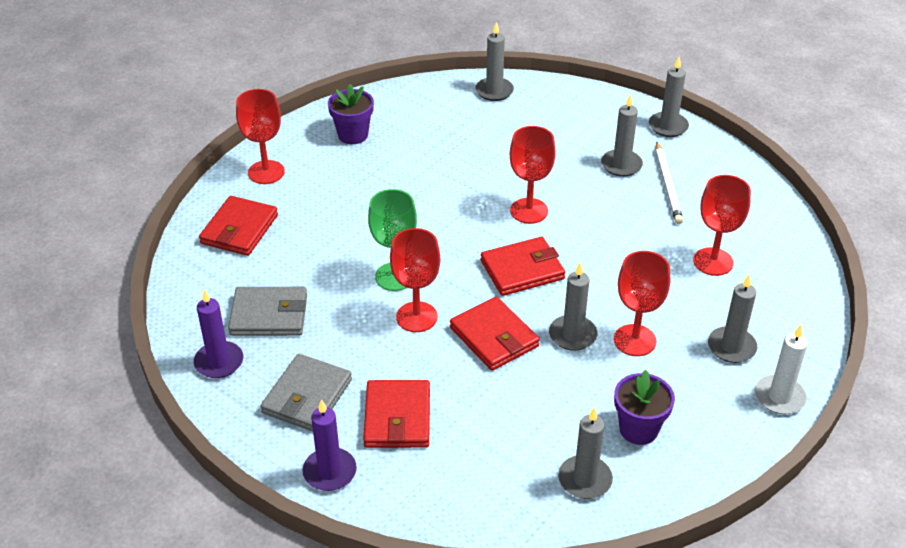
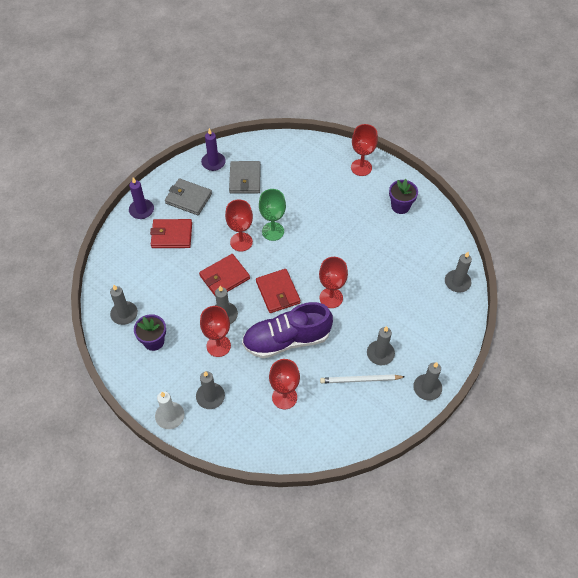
camera: 90 degrees right, 15 degrees up
(239, 229) = (311, 160): red wallet -> none
(611, 259) = (287, 340): none -> purple shoe

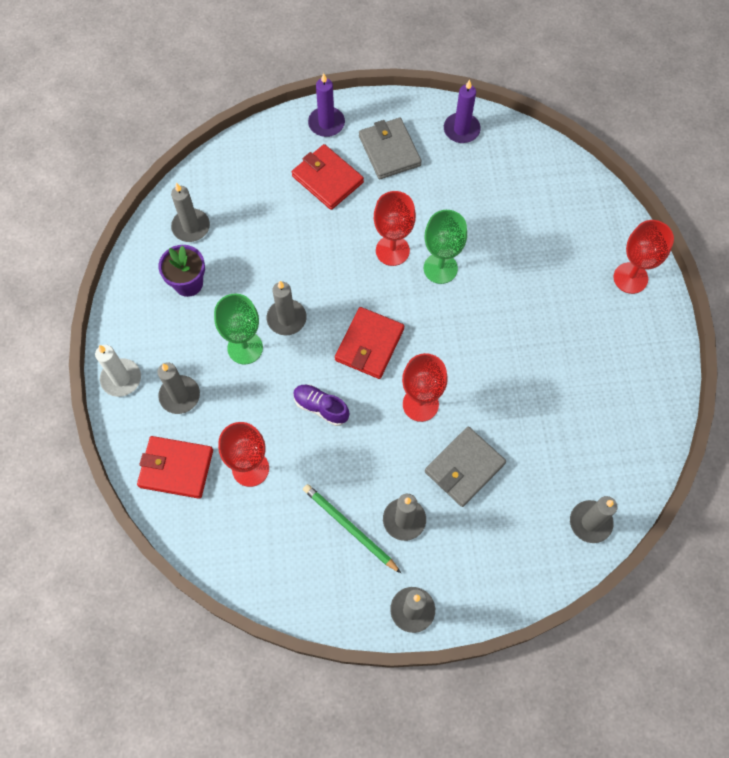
camera: 45 degrees right, 10 degrees up
(218, 346) = (245, 348): red goblet -> green goblet
(224, 277) = (332, 276): red wallet -> red wallet (176, 468)
(245, 179) = (476, 178): grey wallet -> grey wallet (464, 467)
(287, 340) = (321, 407): purple shoe -> purple shoe, size x0.47
(360, 380) = (349, 528): white pencil -> green pencil
(400, 206) = (625, 367): purple flower pot -> none

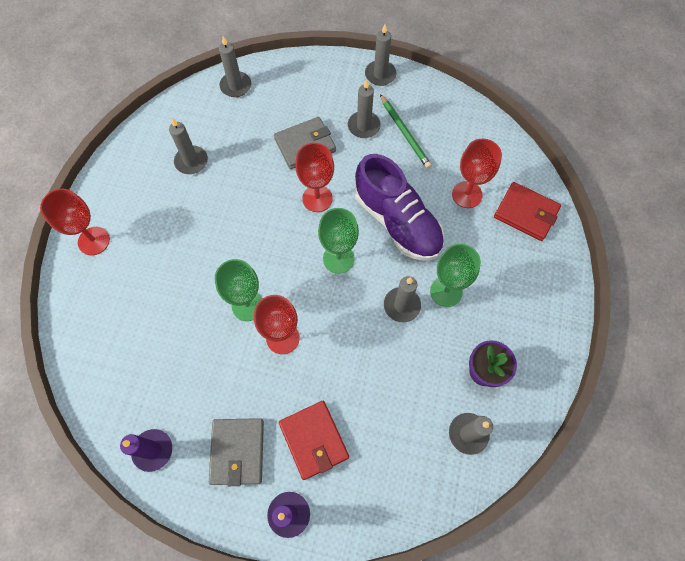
camera: 160 degrees left, 0 degrees up
(121, 379) = (561, 300): white candle -> none
(179, 395) = (512, 269): grey candle -> grey candle (191, 161)
(321, 407) = (397, 221): purple shoe -> purple shoe, size x2.15
(369, 344) = (338, 258): red wallet -> green goblet

